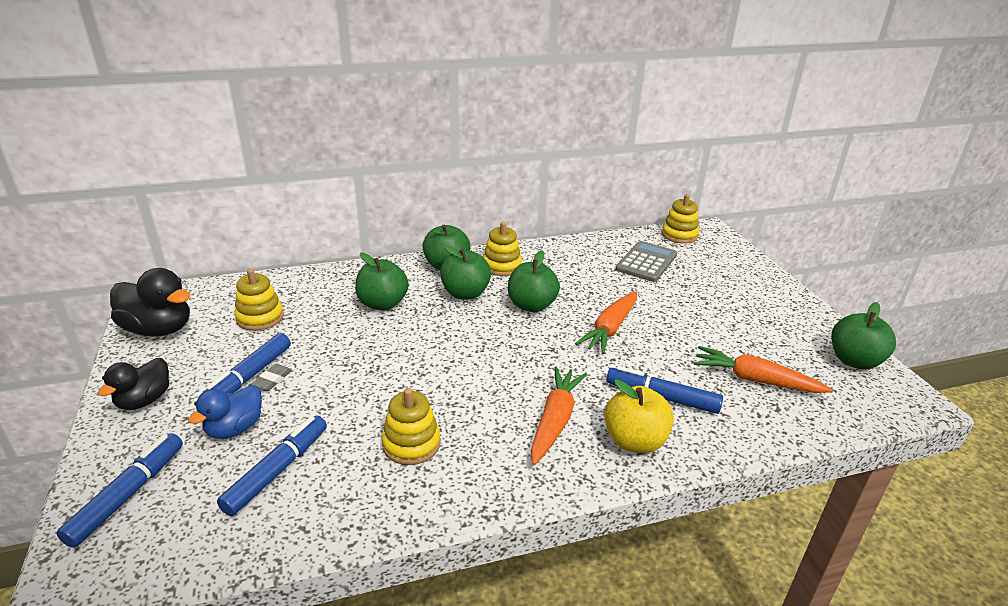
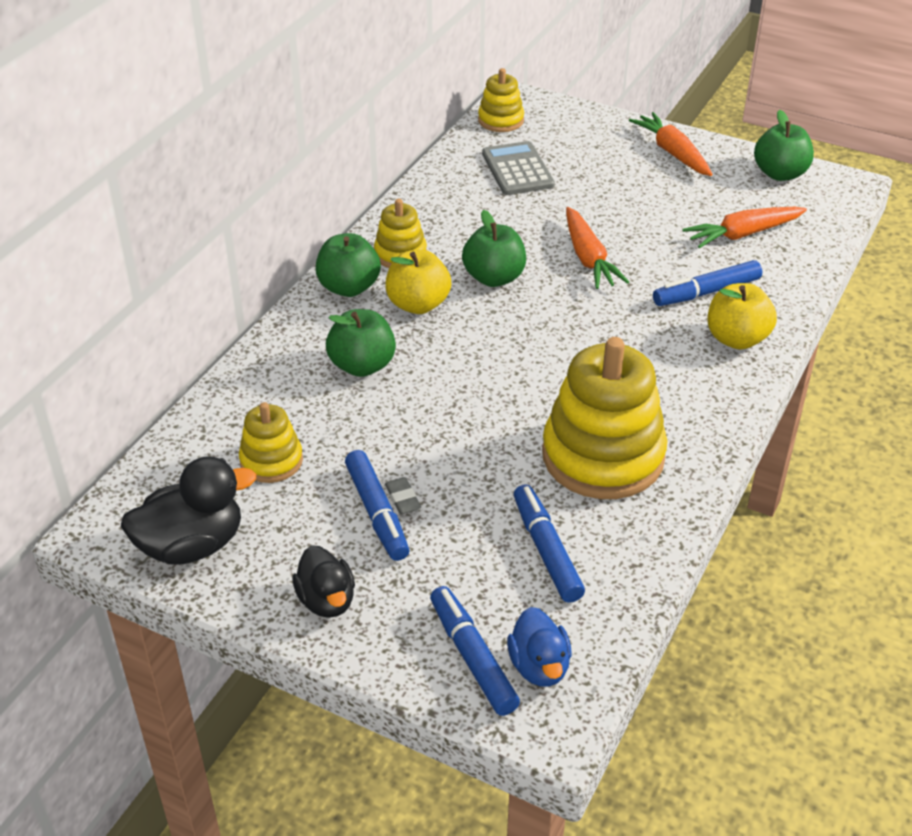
camera: 45 degrees left, 10 degrees up
(235, 428) = (452, 554): blue duck -> blue duck (539, 666)
(411, 444) = (603, 456): yellow stacking toy -> yellow stacking toy, size x1.96
(465, 294) = (418, 304): green apple -> yellow apple
(555, 421) = (667, 363): orange carrot -> orange carrot (672, 153)

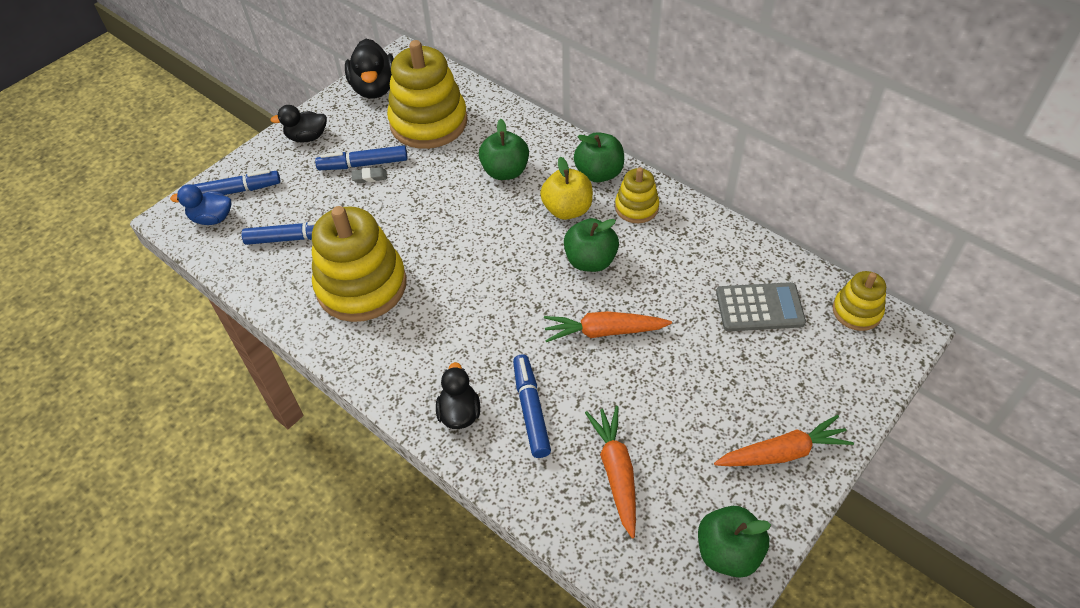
camera: 105 degrees right, 10 degrees up
(271, 461) = (428, 122): yellow stacking toy -> yellow stacking toy, size x1.96
(736, 339) = (459, 413): yellow apple -> black duck

